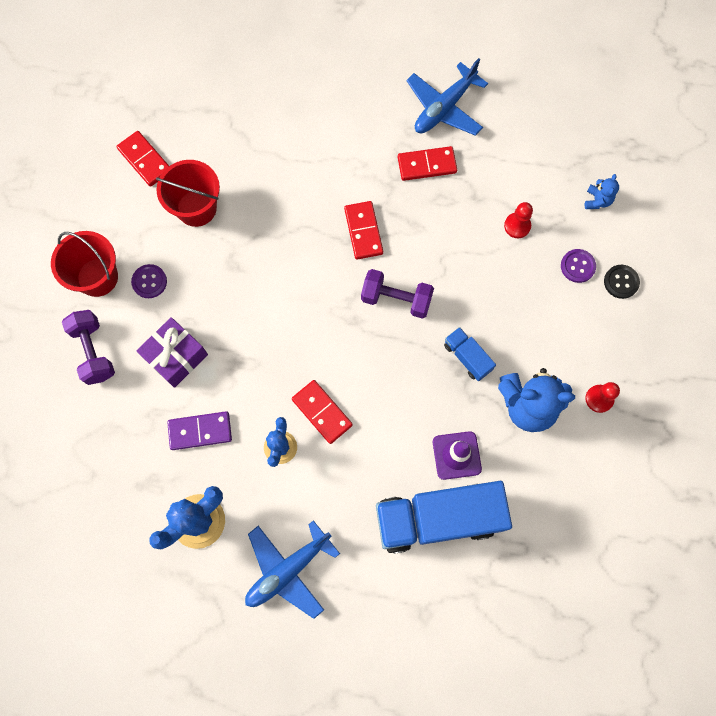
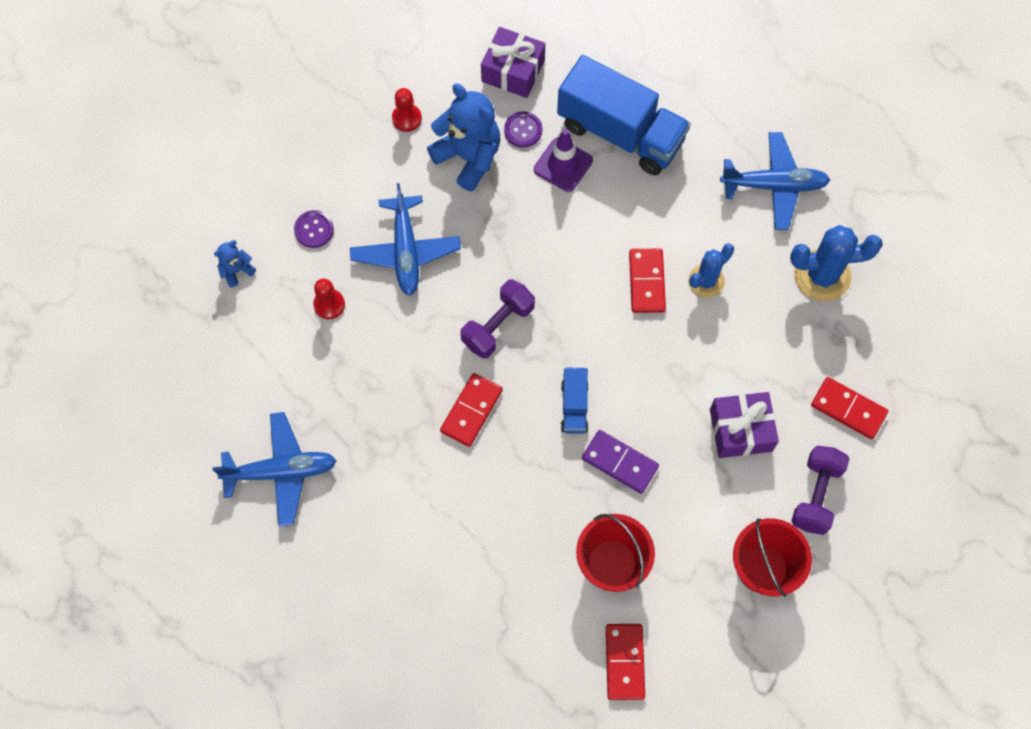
camera: 140 degrees left, 5 degrees down
(149, 282) = (714, 523): purple button -> purple button (523, 130)
(200, 431) = (767, 347): purple domino -> purple domino (619, 463)
(396, 299) = (498, 326): purple dumbbell -> purple dumbbell turned 75 degrees clockwise
(427, 165) = (353, 427): red domino -> red domino (848, 409)
(467, 357) = (482, 231): blue truck -> blue truck (574, 406)
(504, 301) = (406, 251): none -> blue plane
(562, 504) = (513, 71): none -> purple gift
(621, 282) = (292, 189): black button -> none

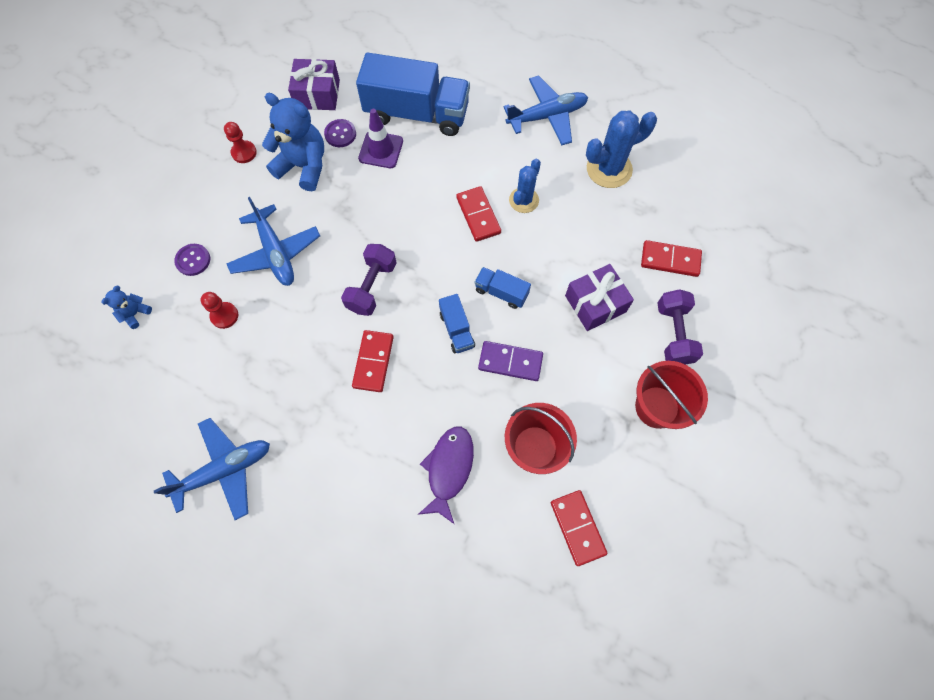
camera: 20 degrees left, 0 degrees up
(511, 553) = (449, 469): none -> purple fish
(639, 381) = (501, 292): none -> blue truck

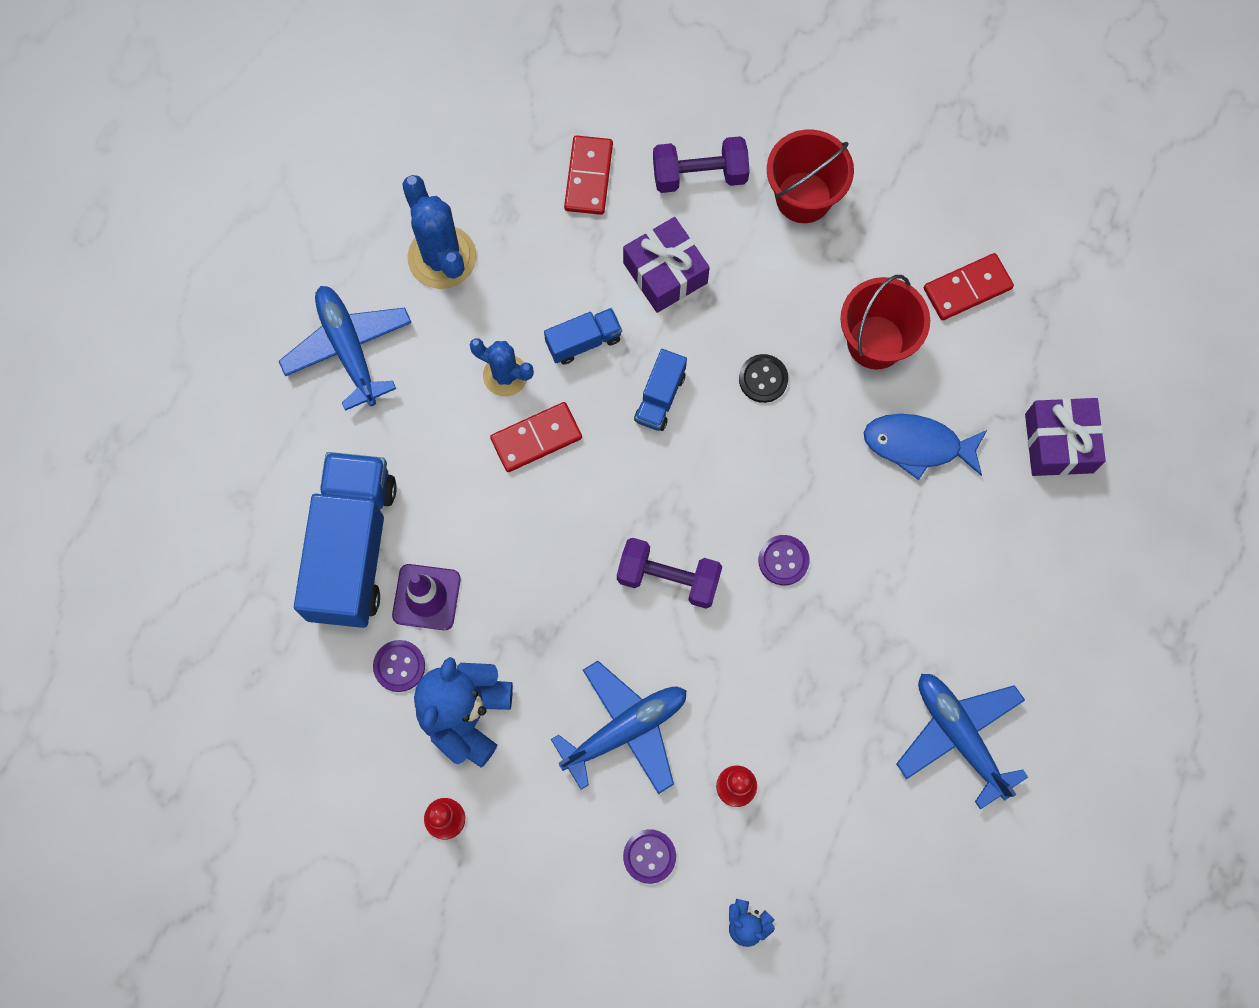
camera: 95 degrees left, 5 degrees up
(317, 94) = (319, 717): purple gift -> purple gift (1059, 443)
(373, 362) = (783, 560): red domino -> purple button
(449, 469) = (918, 445): purple fish -> blue fish
(456, 330) = (723, 453): blue truck -> blue truck (583, 341)
(510, 362) = (763, 379): purple domino -> black button

